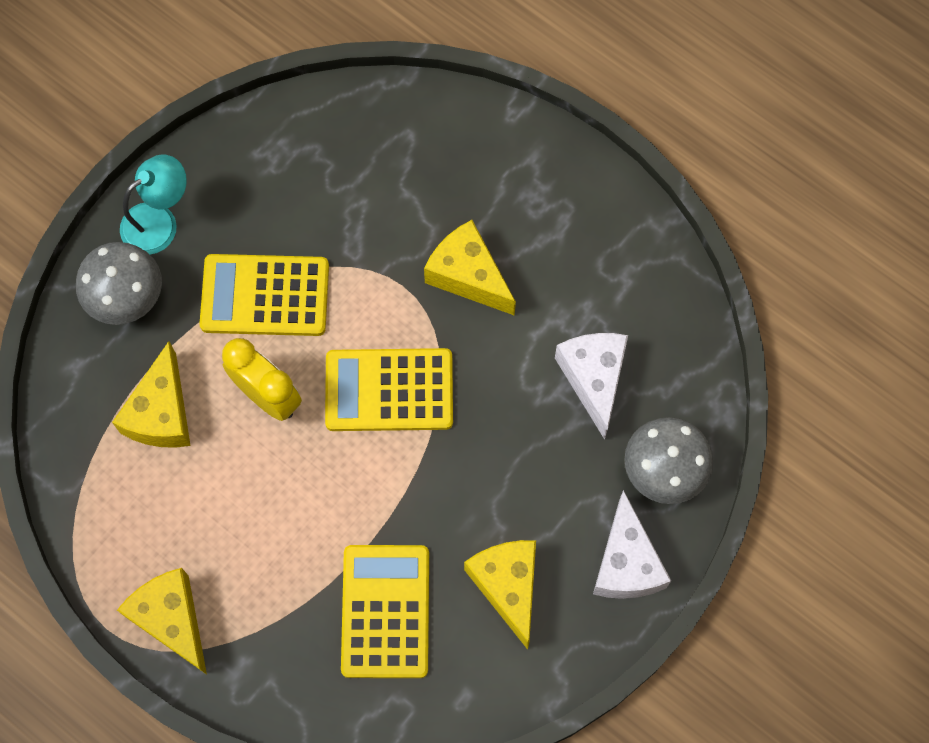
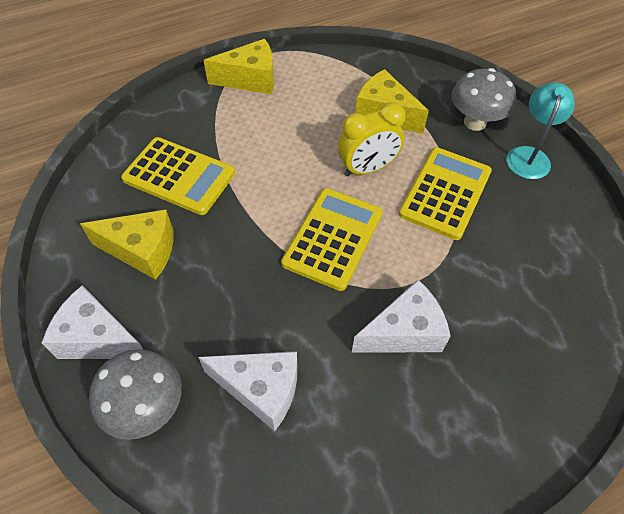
camera: 115 degrees right, 15 degrees down
(159, 221) = (529, 155): turquoise lamp -> turquoise lamp turned 150 degrees counterclockwise
(468, 275) = (404, 332): yellow cheese -> white cheese

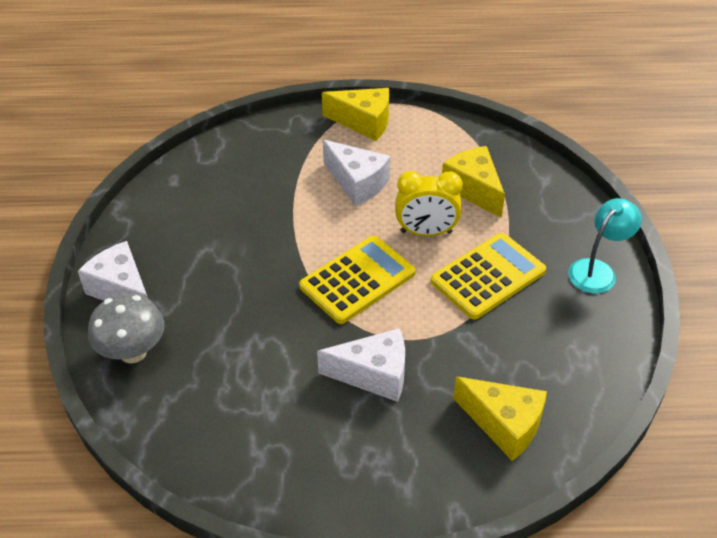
camera: 25 degrees right, 10 degrees down
(142, 251) = (190, 237): yellow cheese -> yellow cheese (504, 425)
(179, 176) = (253, 187): yellow calculator -> none
(261, 390) = (227, 373): white cheese -> white cheese (357, 183)
(475, 122) = (561, 223): grey mushroom -> none

